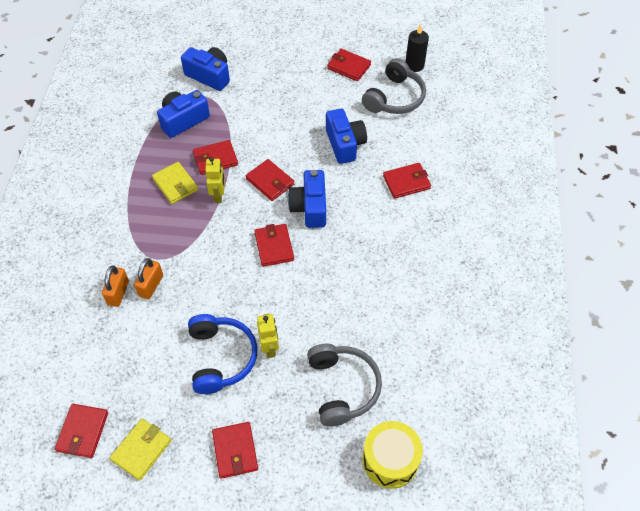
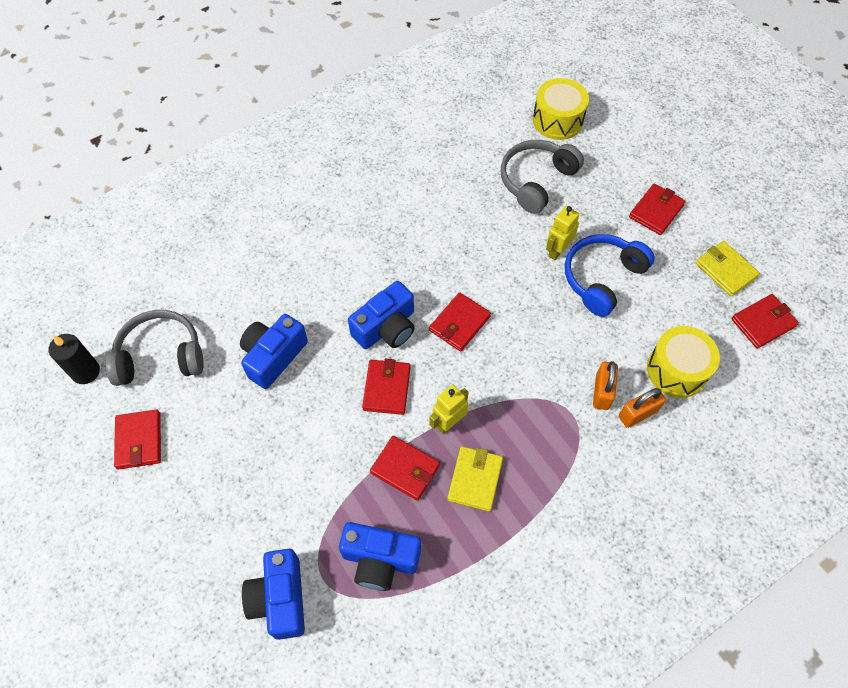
camera: 130 degrees left, 5 degrees up
(116, 341) = (676, 370): none -> yellow drum
(141, 450) = (725, 270): yellow wallet -> yellow wallet turned 60 degrees clockwise
(151, 285) = (602, 392): orange padlock -> orange padlock turned 60 degrees counterclockwise
(406, 182) = (281, 268): red wallet -> none

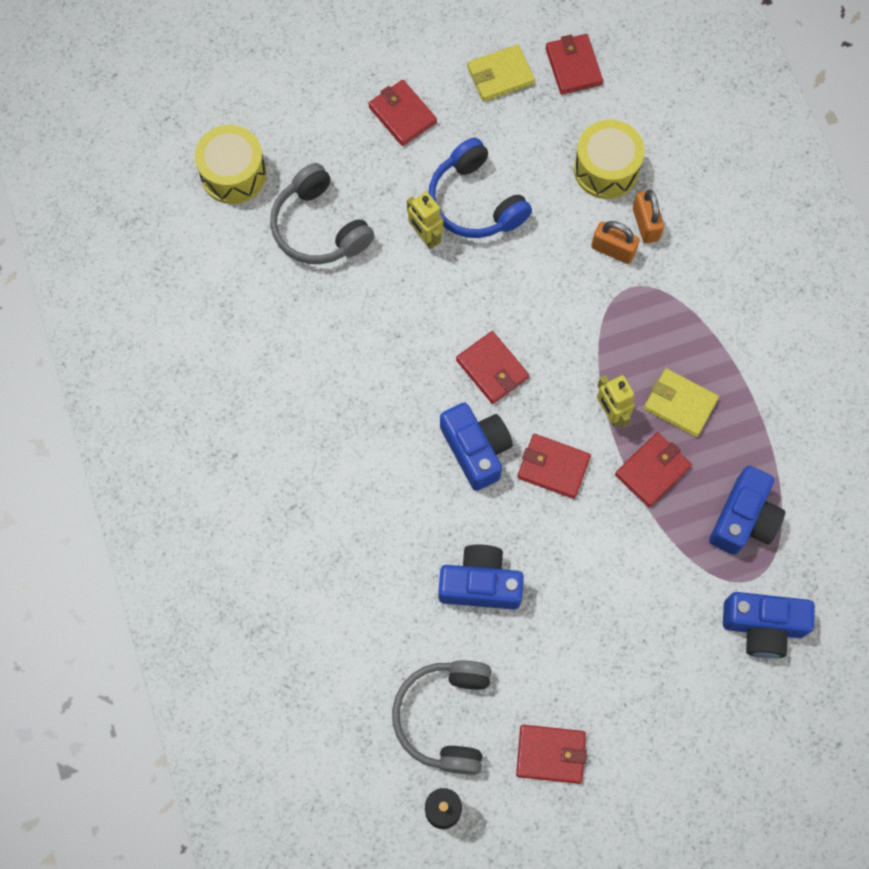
camera: 75 degrees left, 10 degrees up
(273, 356) = (480, 584): blue camera -> blue camera turned 135 degrees clockwise

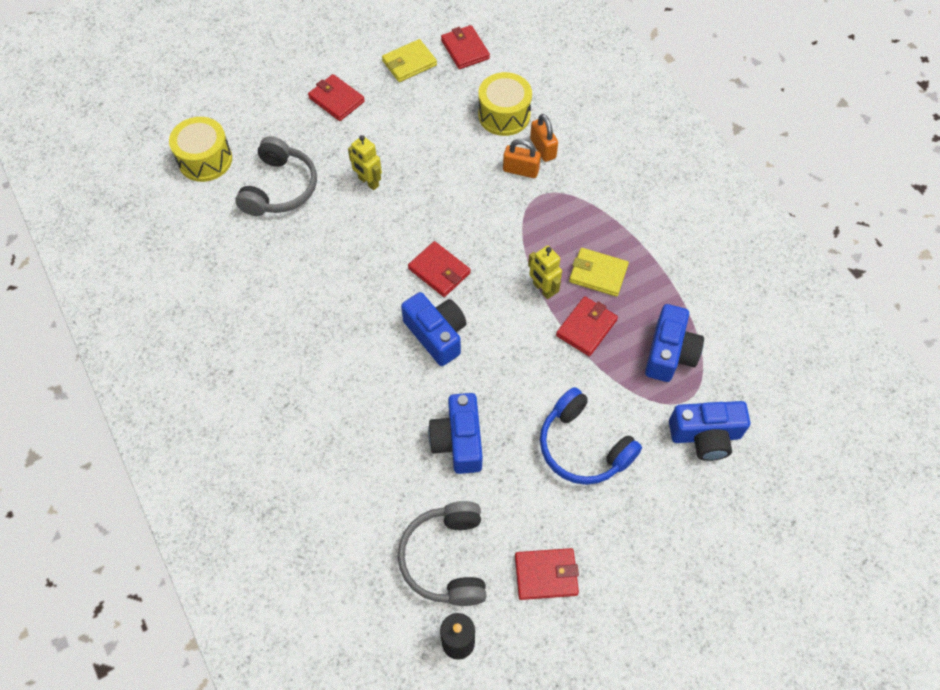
camera: 10 degrees left, 10 degrees down
(319, 227) = (280, 188): grey headphones -> grey headphones turned 120 degrees counterclockwise
(475, 202) = (404, 152): blue headphones -> blue headphones (583, 447)
(480, 584) = (458, 441): blue camera -> blue camera turned 90 degrees counterclockwise
(553, 467) = (503, 338): red wallet -> none

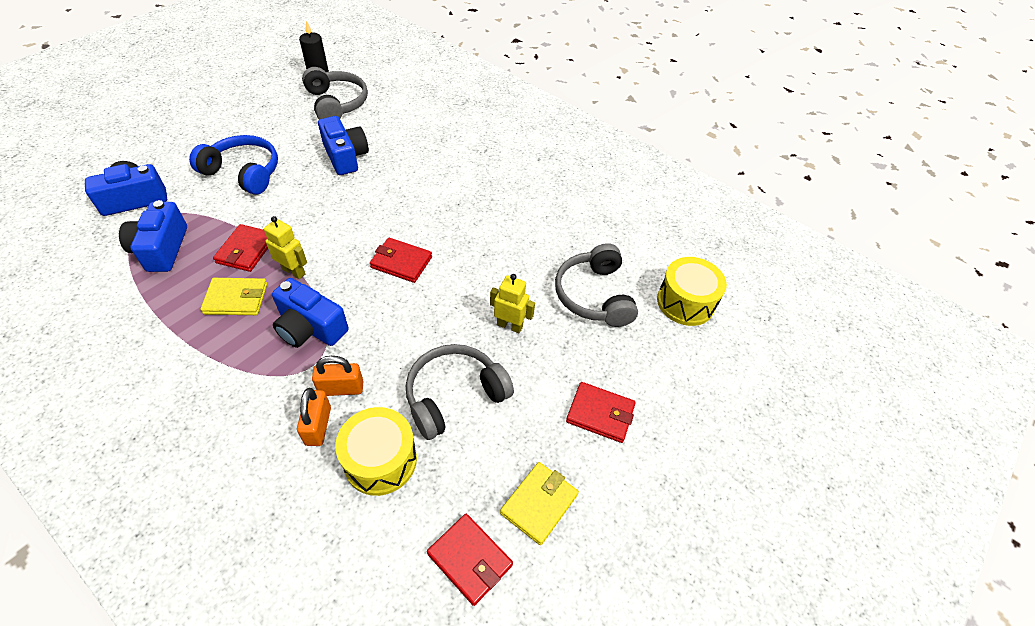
camera: 155 degrees right, 10 degrees down
(436, 334) = (386, 215): blue camera -> blue camera (310, 327)
(437, 141) = (454, 395): none -> grey headphones
(543, 148) = (318, 426): orange padlock -> orange padlock turned 45 degrees clockwise
(546, 575) = (266, 108): red wallet -> none

